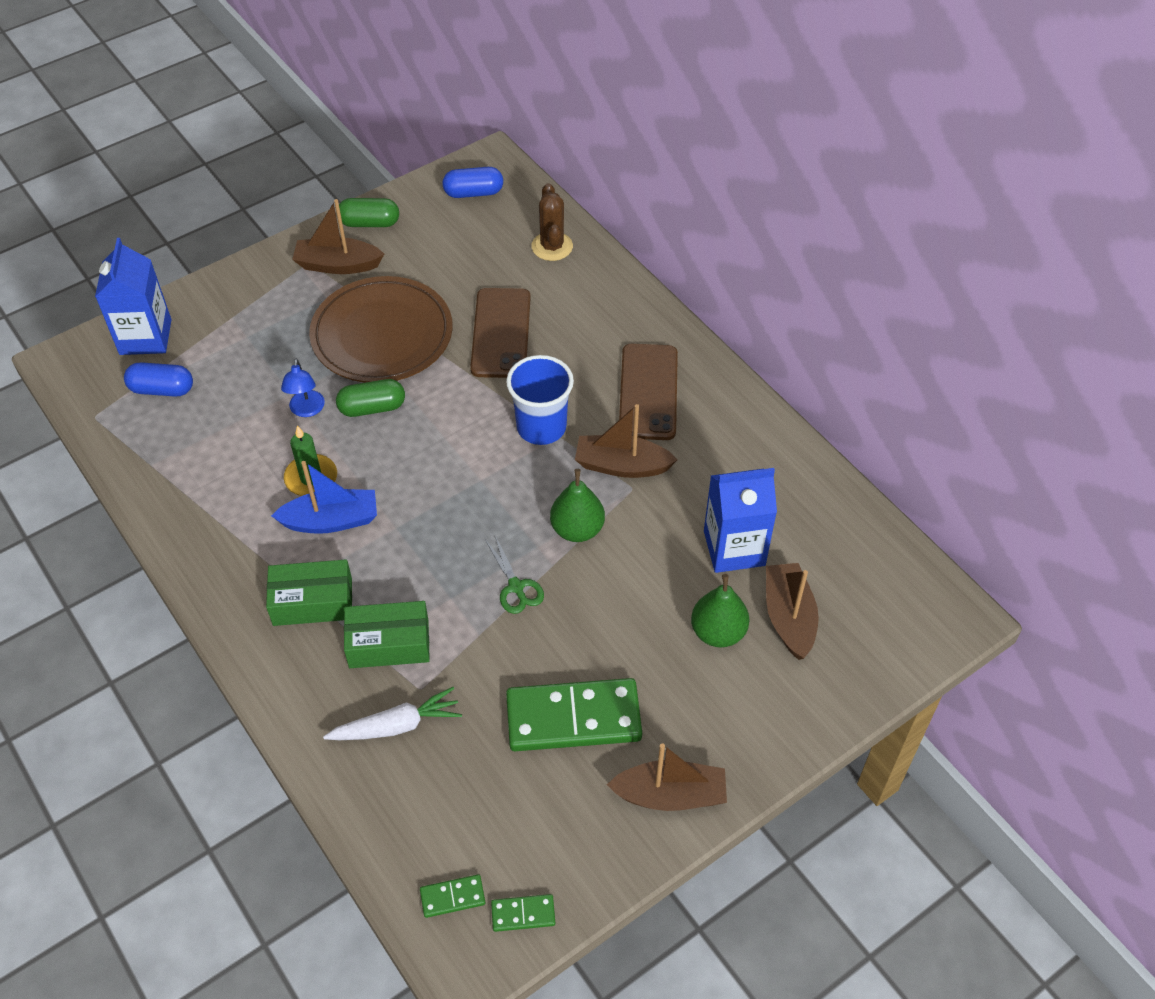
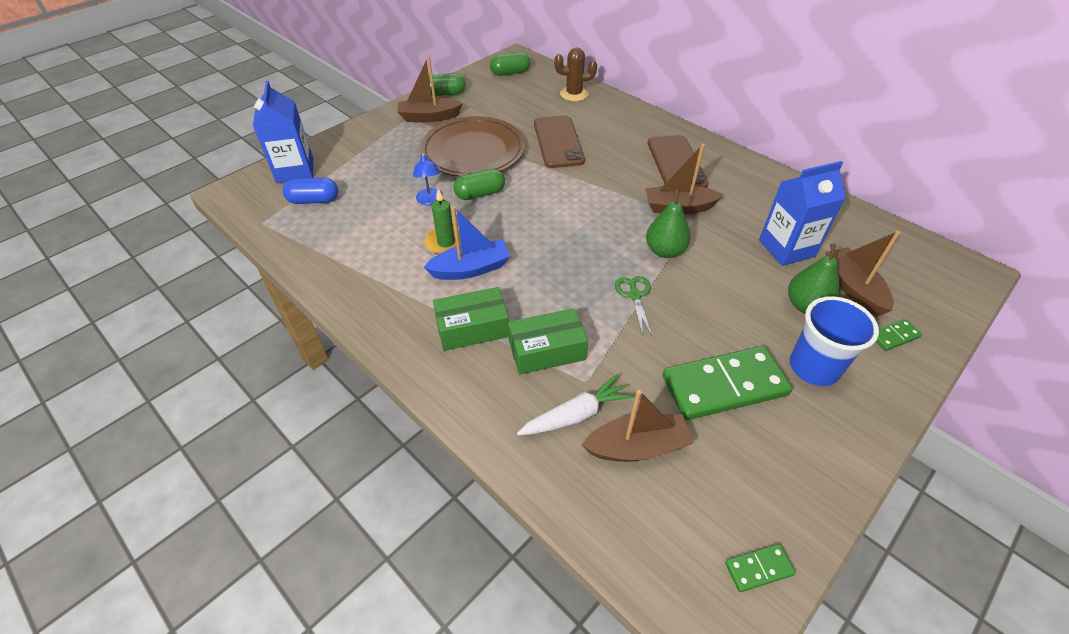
camera: 10 degrees left, 5 degrees down
(452, 897) = (685, 564): green domino -> green domino (894, 336)
(473, 193) = (510, 73): blue capsule -> green capsule
(516, 587) = (634, 295): green scissors -> green scissors turned 150 degrees counterclockwise
(541, 427) = (609, 191): blue cup -> blue cup (813, 367)
(552, 246) = (574, 94): brown cactus -> brown cactus turned 75 degrees counterclockwise
(670, 795) = (835, 435): brown boat -> brown boat (637, 447)

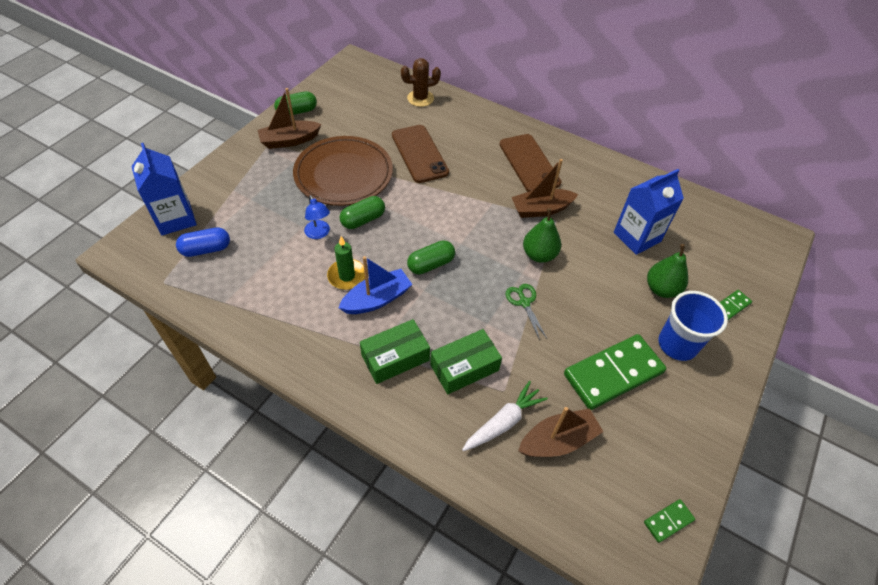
camera: 15 degrees left, 5 degrees up
(510, 73) = (354, 80): green capsule -> green capsule (431, 264)
(853, 288) = (694, 267): brown boat -> none

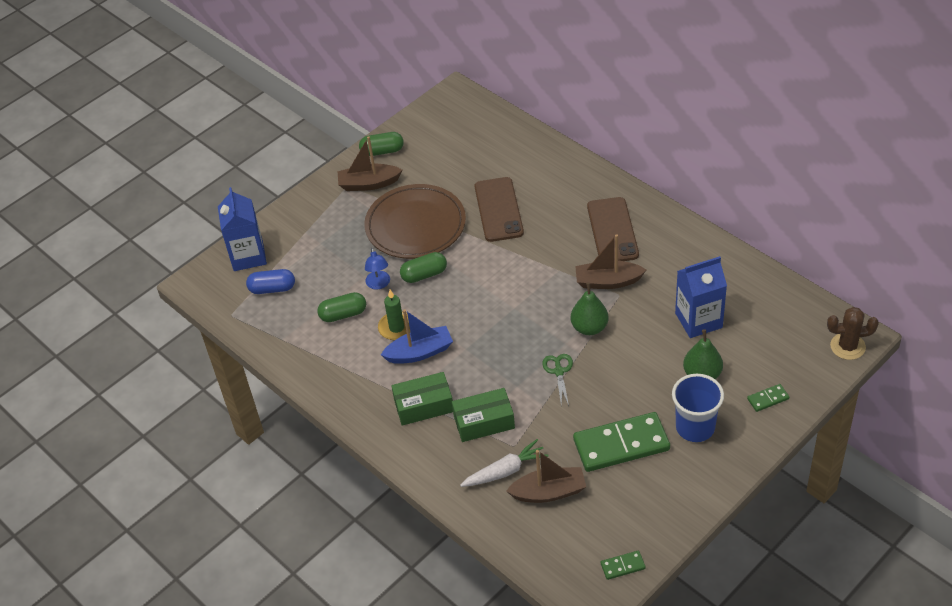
camera: 20 degrees right, 5 degrees down
(420, 98) = (517, 145): brown cactus -> brown cactus (847, 346)
(431, 264) = (479, 325): green capsule -> green capsule (343, 314)

